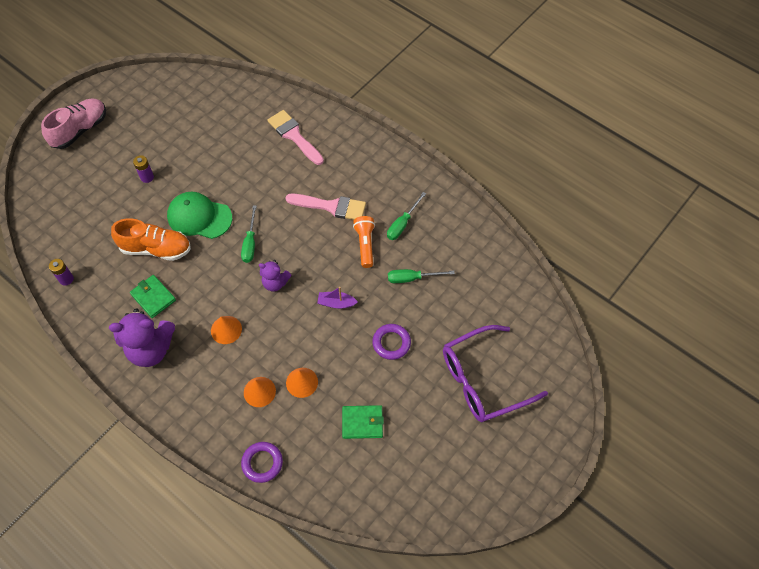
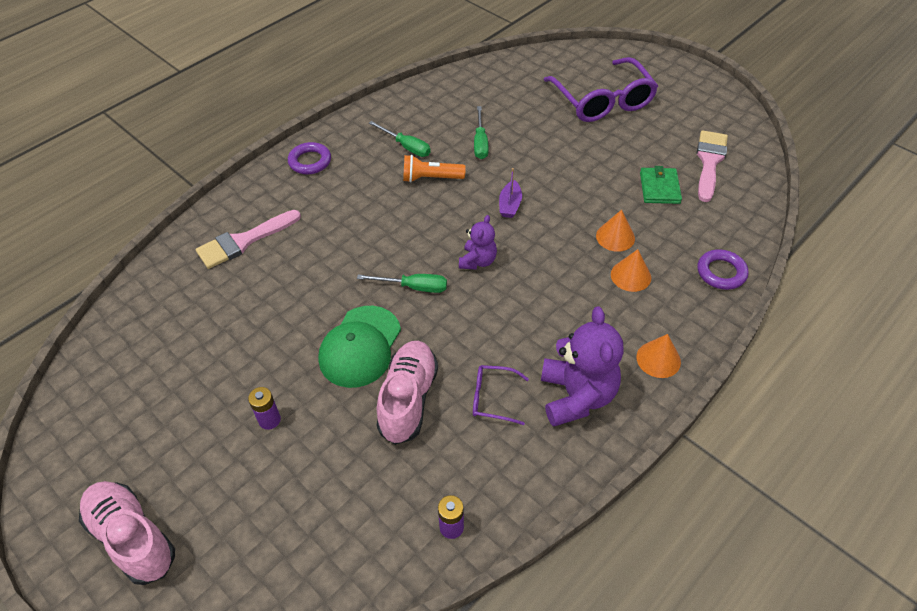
camera: 85 degrees left, 10 degrees down
(153, 297) = (492, 398): green wallet -> purple glasses
(156, 249) = (408, 399): orange shoe -> pink shoe
(226, 329) = (545, 311): orange cone -> orange cone (658, 359)
(331, 206) = (369, 207): pink brush -> pink brush (709, 162)
(391, 343) = (562, 162): purple ring -> purple ring (310, 161)

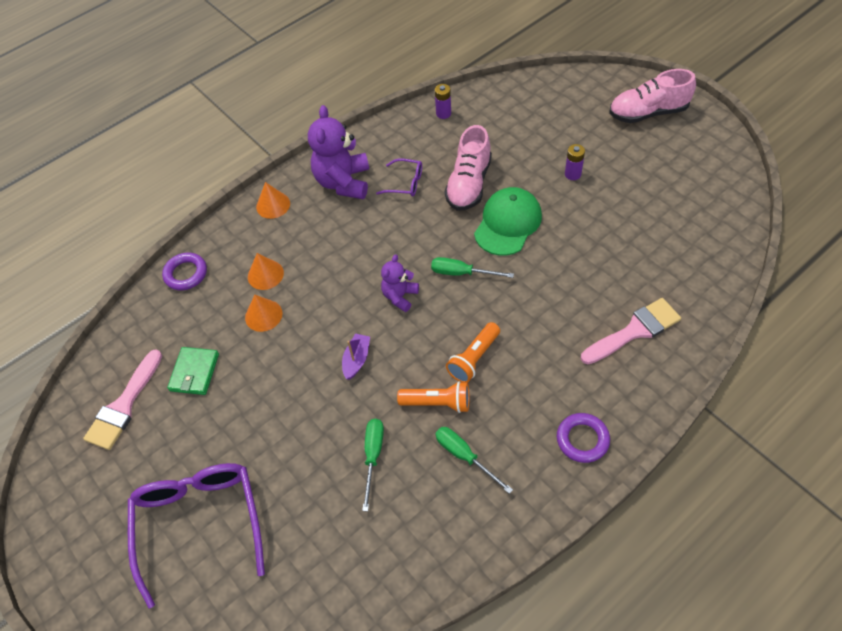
camera: 170 degrees left, 5 degrees up
(132, 537) = (648, 113): pink shoe -> pink shoe turned 120 degrees clockwise
(399, 211) = (474, 358): none -> orange flashlight

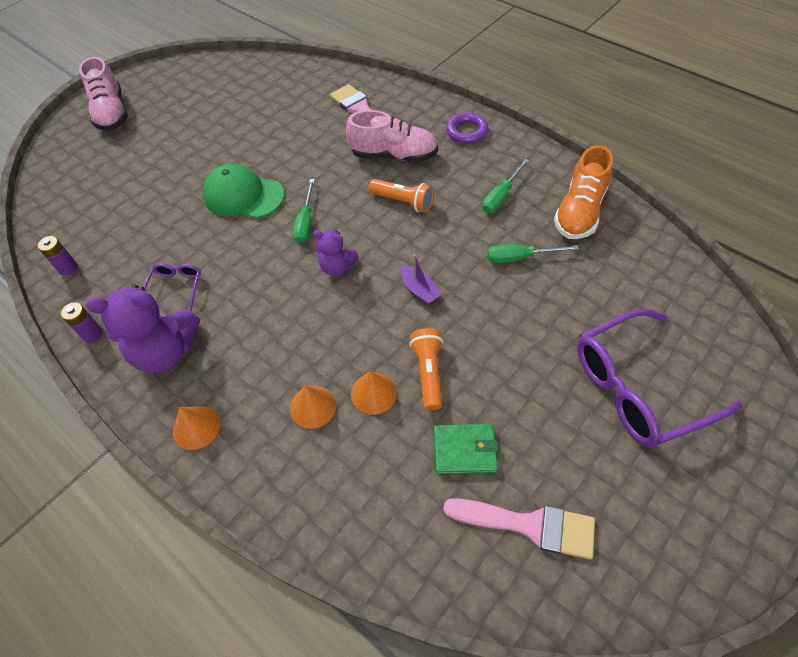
camera: 100 degrees left, 0 degrees up
(186, 274) = (314, 512): purple ring -> none
(356, 360) = (419, 290): purple boat -> purple boat turned 135 degrees counterclockwise
(424, 536) = (579, 212): none -> orange shoe
(437, 403) = (454, 220): orange flashlight -> orange flashlight (428, 372)
(469, 184) = (186, 231): pink shoe -> pink shoe (394, 155)
(572, 174) = (183, 156): purple battery -> purple battery (93, 334)

